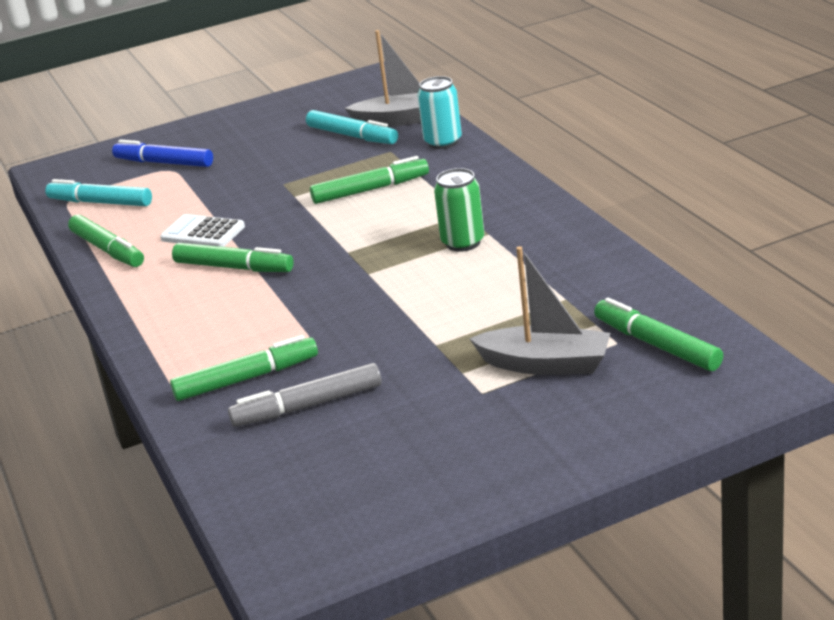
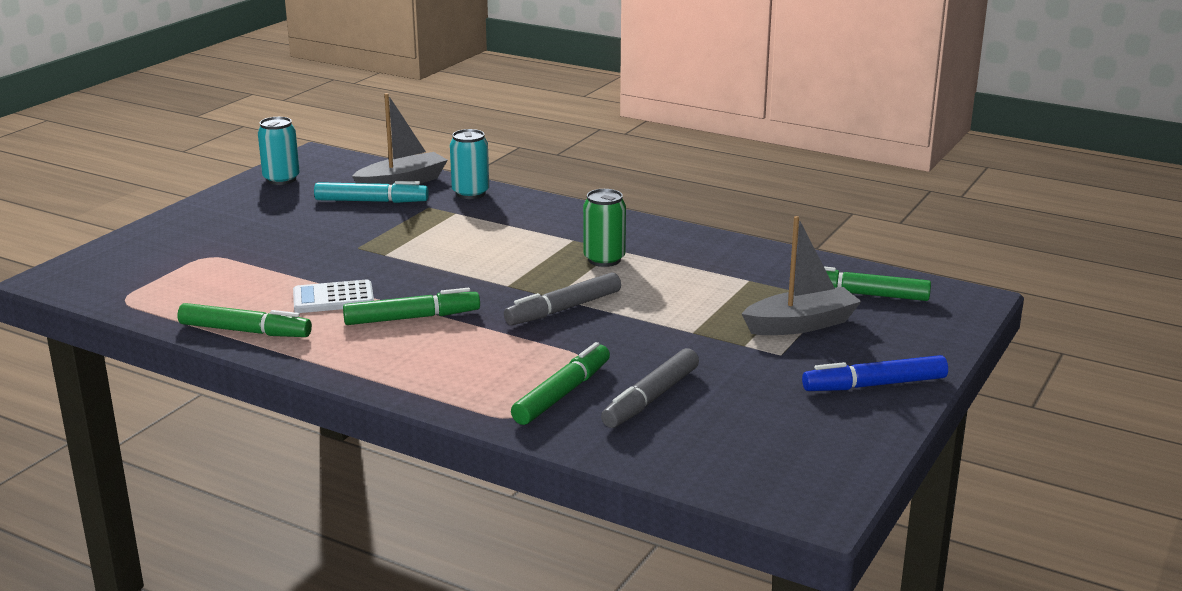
camera: 40 degrees left, 5 degrees down
(100, 203) = (169, 296): turquoise marker -> none
(164, 163) = (192, 252): blue marker -> blue marker (874, 385)
(312, 99) = (281, 179): none -> turquoise can
(359, 289) = (563, 309): none -> grey marker
(370, 190) = (456, 237): green marker -> none

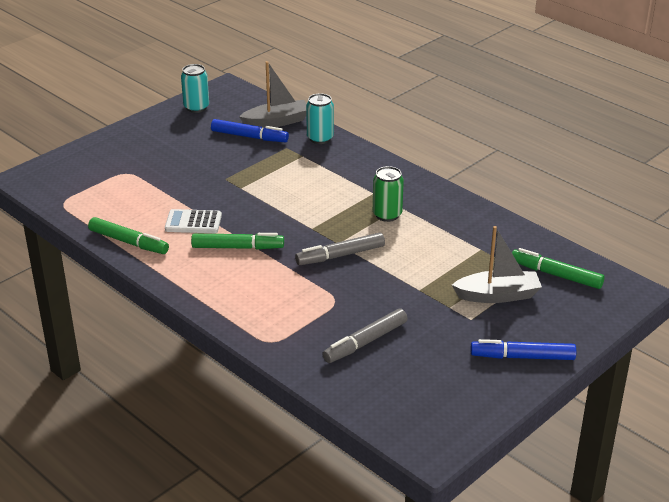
camera: 15 degrees right, 10 degrees up
(371, 201) = (249, 137): turquoise marker -> blue marker
(562, 394) = (309, 328): green marker -> none

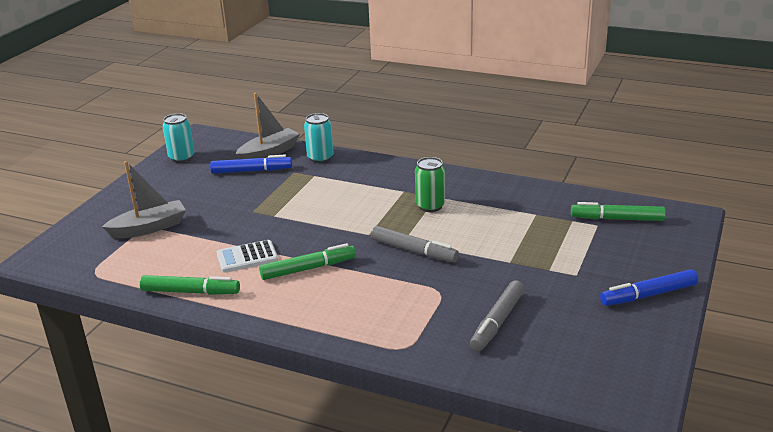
camera: 20 degrees left, 5 degrees down
(340, 255) = (414, 251): grey marker -> grey marker turned 105 degrees counterclockwise
(498, 295) = (583, 248): grey boat -> grey boat (149, 228)

